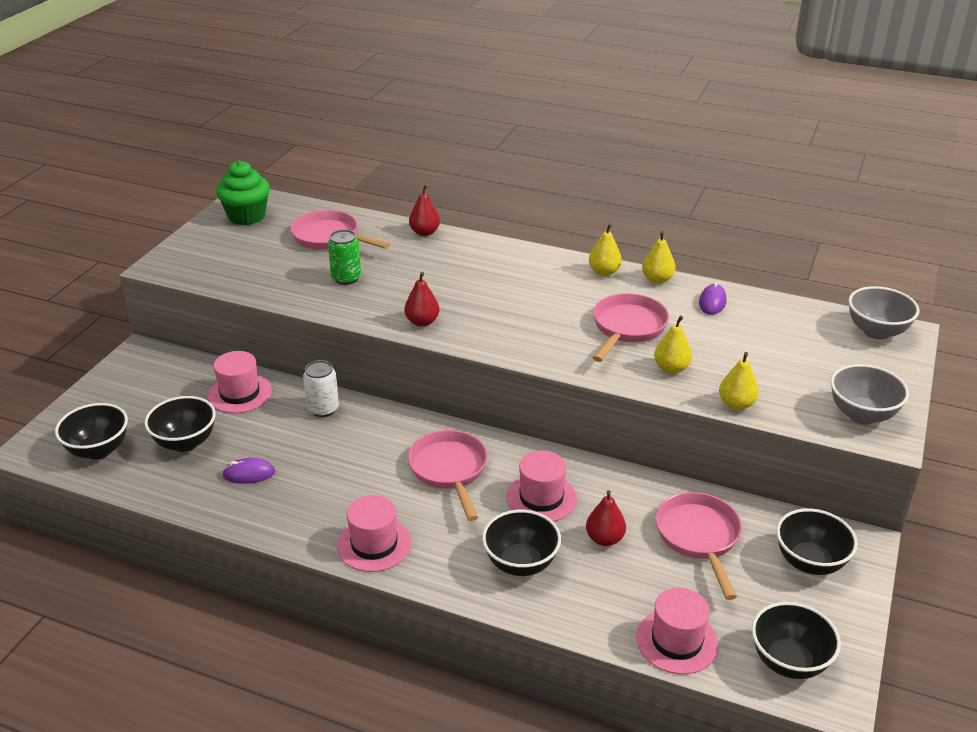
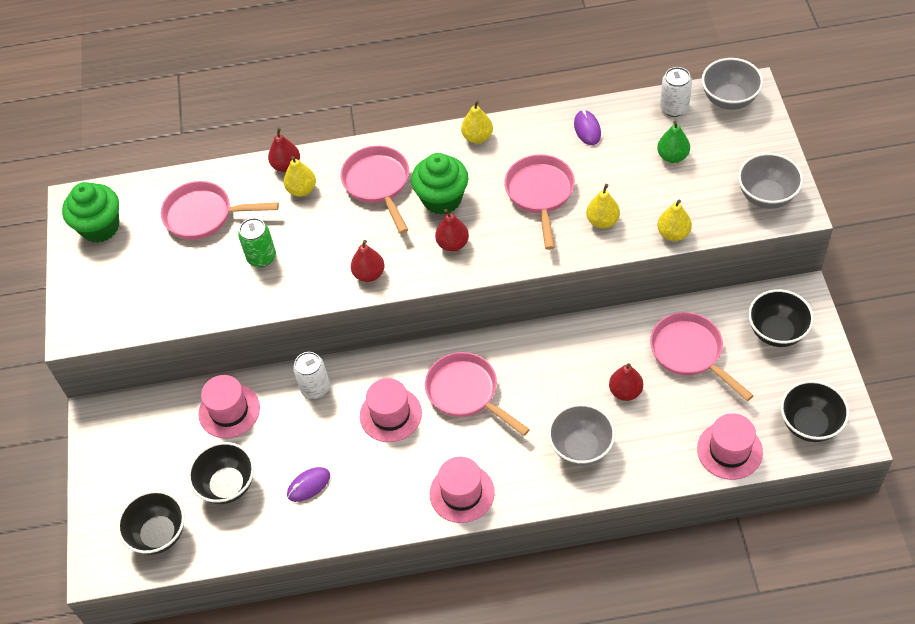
camera: 25 degrees left, 20 degrees up
(488, 270) = (378, 184): none -> pink pan
(515, 330) = (453, 244): none -> red pear
(520, 563) = (581, 447): black bowl -> grey bowl
(534, 299) = (442, 199): none -> green cupcake
(541, 498) = (554, 380): pink hat -> pink hat (390, 414)
(657, 279) = (527, 124): yellow pear -> yellow pear (302, 190)
(783, 350) = (672, 156): none -> green pear
(813, 318) = (674, 108): none -> white can

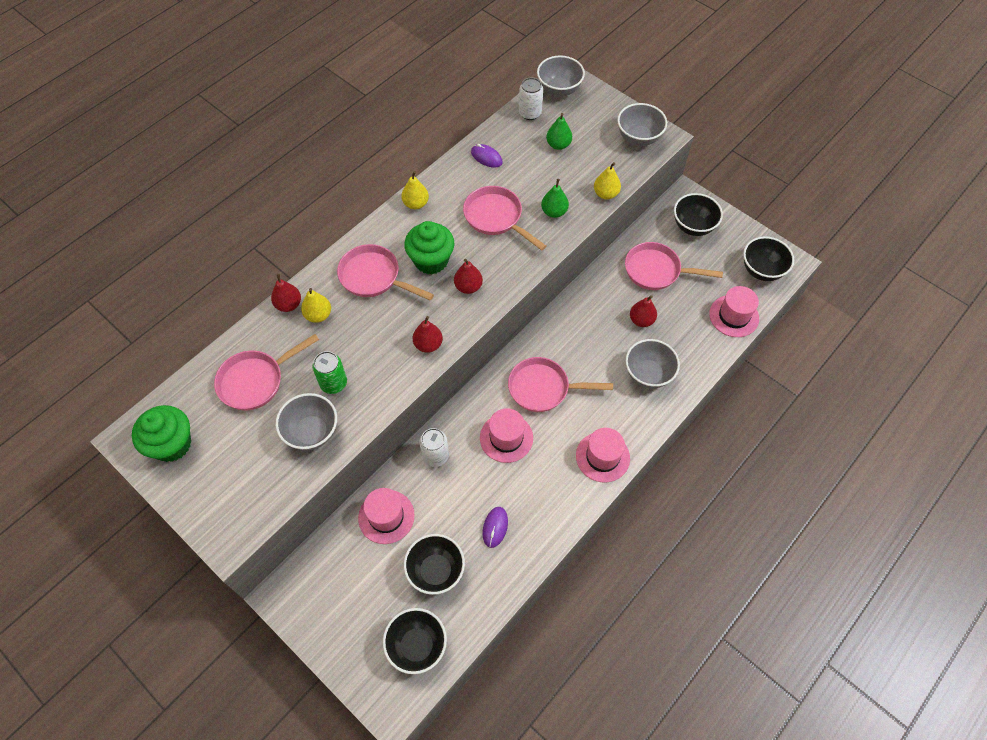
camera: 45 degrees left, 5 degrees up
(208, 287) = (312, 432): none -> grey bowl
(602, 221) = (554, 212): yellow pear -> green pear

